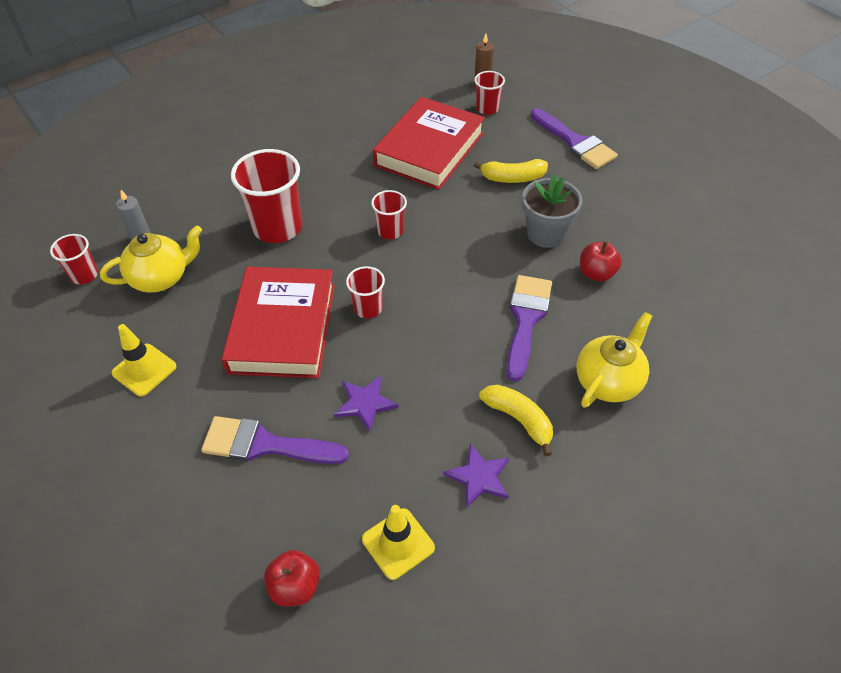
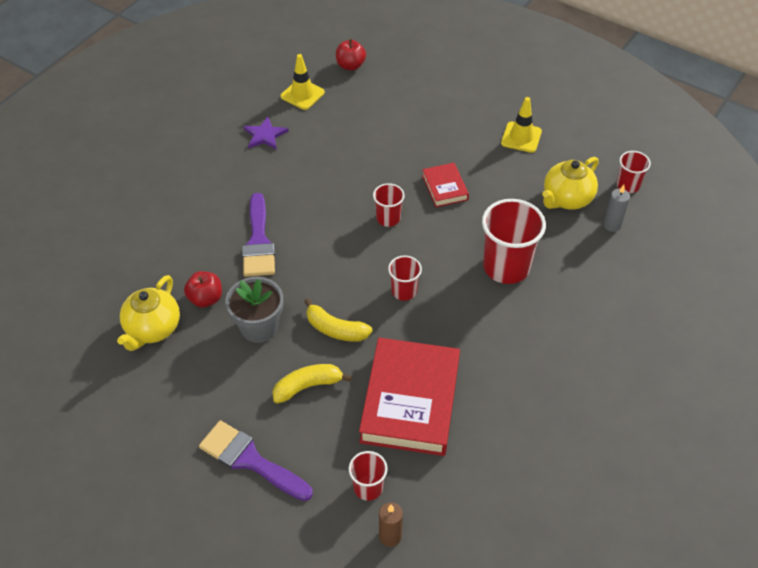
camera: 160 degrees right, 0 degrees up
(265, 445) = (409, 118): purple brush -> none
(282, 328) = (445, 187): red book -> red book, size x0.48
(365, 403) = (357, 156): purple star -> none
(519, 420) = (247, 172): yellow banana -> yellow banana (335, 329)
(608, 381) = (186, 213): yellow teapot -> yellow teapot (152, 329)

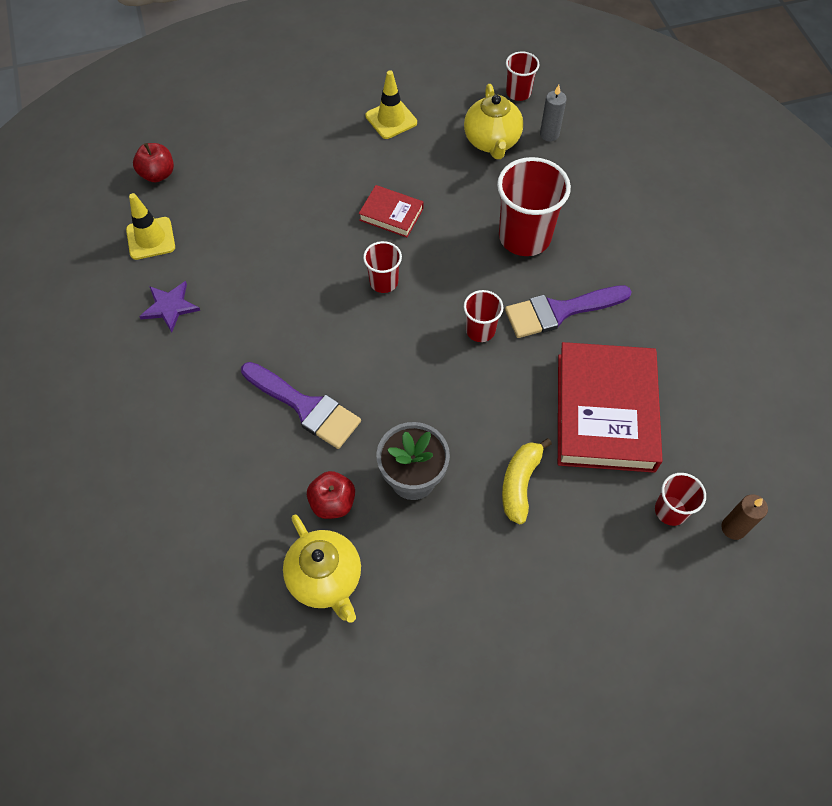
camera: 50 degrees left, 10 degrees up
(250, 460) = (563, 591): purple brush -> purple brush (559, 311)
(335, 329) = (474, 415): yellow banana -> none
(410, 401) = (605, 412): red book -> red book turned 45 degrees clockwise

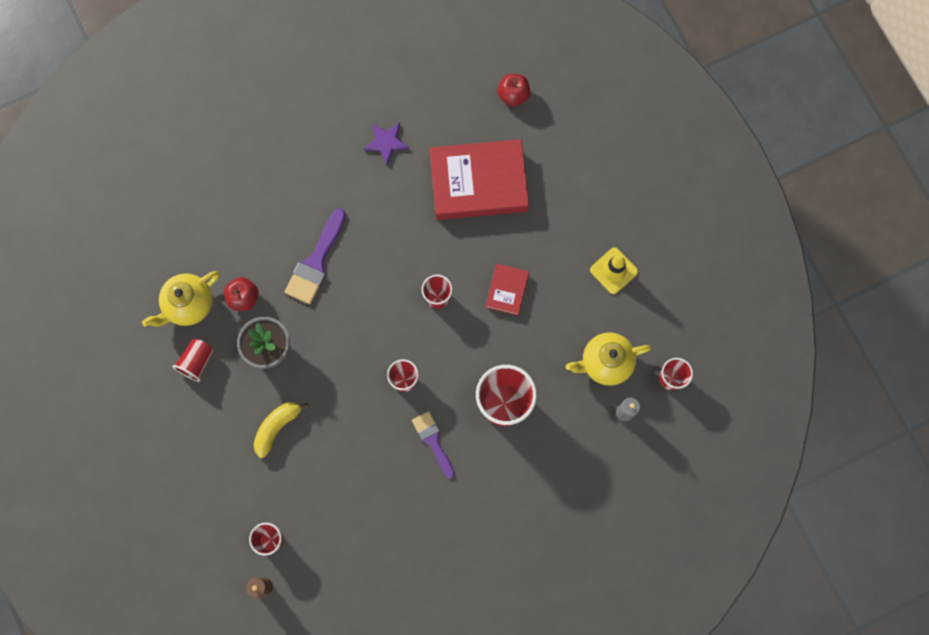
camera: 80 degrees right, 15 degrees up
(151, 238) = (447, 109): yellow traffic cone -> none
(412, 577) = (197, 362): none -> red cup
(520, 483) = (277, 427): yellow banana -> yellow banana turned 60 degrees counterclockwise
(559, 311) = (433, 441): purple brush -> purple brush, size x0.66
(605, 412) = (346, 485): red book -> red book (478, 183)

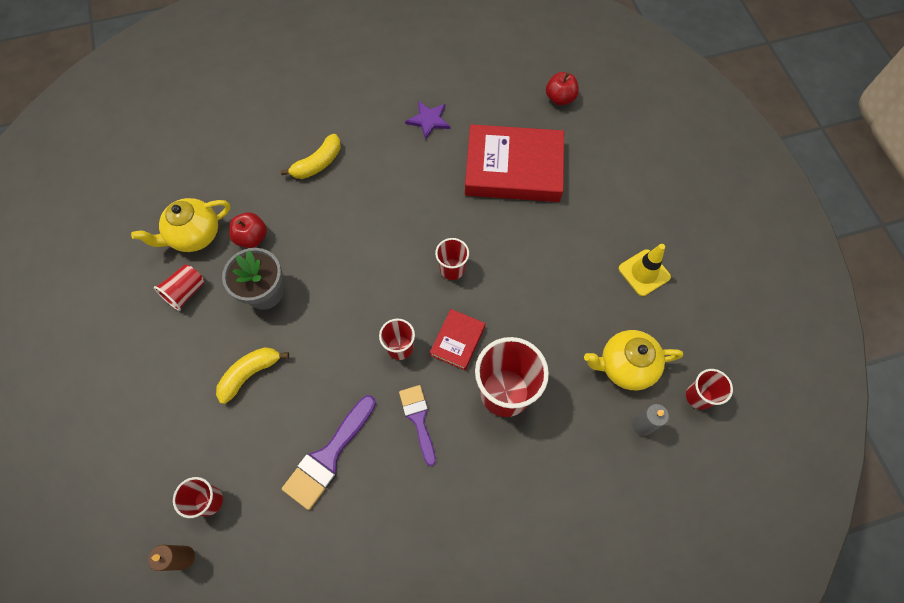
camera: 10 degrees right, 10 degrees down
(287, 209) = (318, 163): none -> yellow banana
(316, 262) = (334, 216): purple brush -> purple brush (328, 457)
(507, 290) = (527, 274): red book -> red book (457, 341)

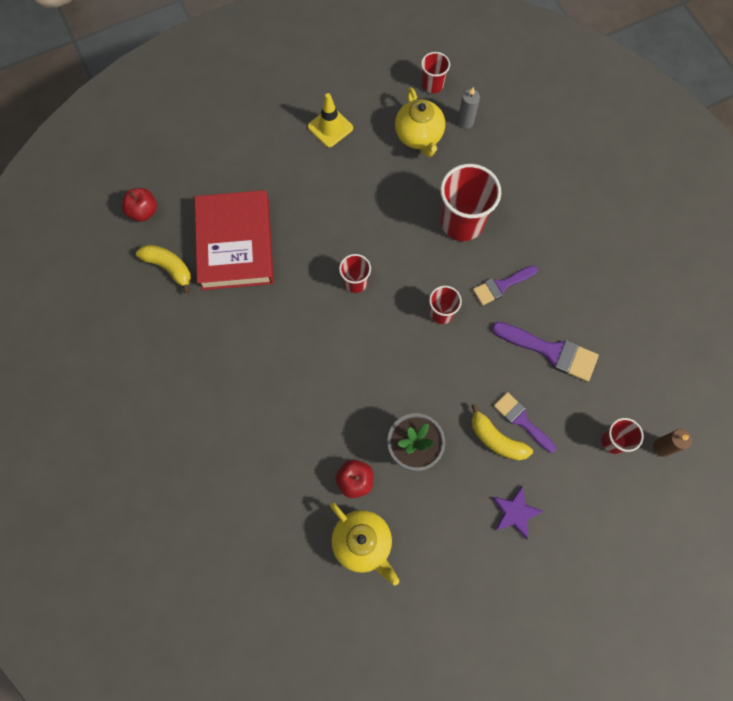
camera: 100 degrees left, 5 degrees up
(186, 292) = (428, 530): red cup -> none
(262, 405) = (521, 420): none -> purple brush
(318, 163) = (255, 436): yellow banana -> yellow banana (169, 267)
(428, 120) = (185, 334): purple star -> purple star (515, 512)
(457, 341) = (425, 266): red book -> none

